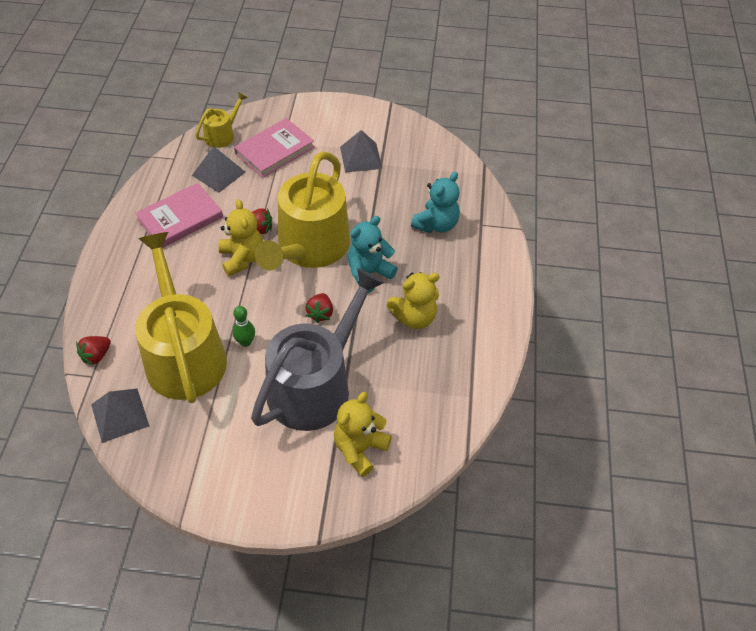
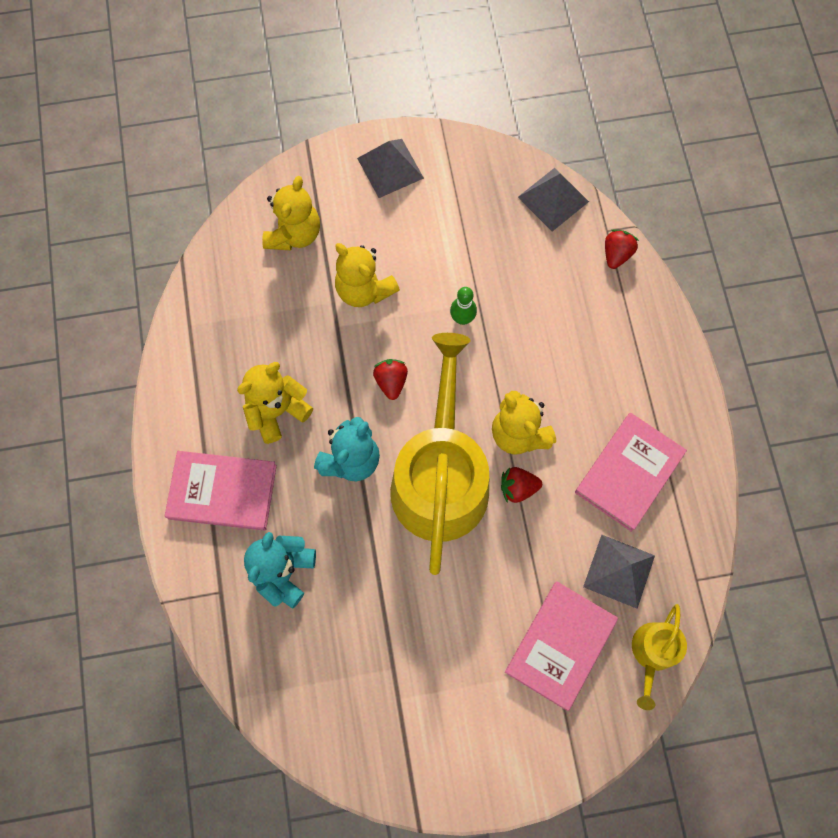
camera: 165 degrees right, 20 degrees up
(183, 354) = (523, 283): yellow watering can -> none
(315, 385) = (364, 289): grey watering can -> yellow teddy bear
(360, 157) = (427, 673): grey pyramid -> grey pyramid (390, 168)
(467, 277) = (222, 492): none -> pink book

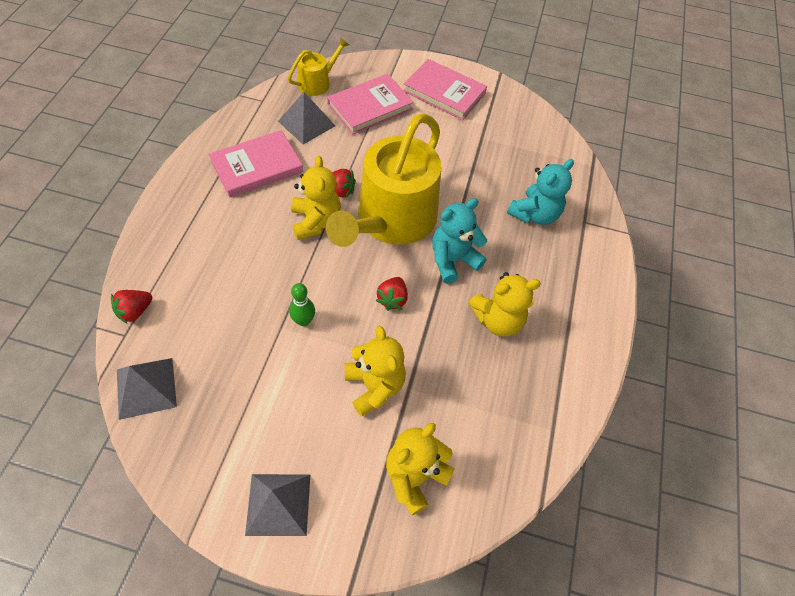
camera: 160 degrees left, 15 degrees down
(222, 492) = (563, 281): pink book -> pink book (444, 92)

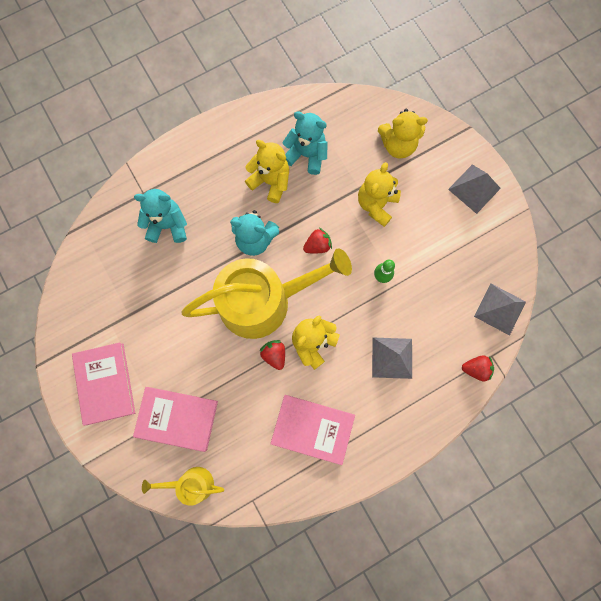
camera: 130 degrees left, 20 degrees up
(306, 123) = (240, 443): grey pyramid -> grey pyramid (392, 357)
(495, 376) = (306, 155): none -> turquoise teddy bear

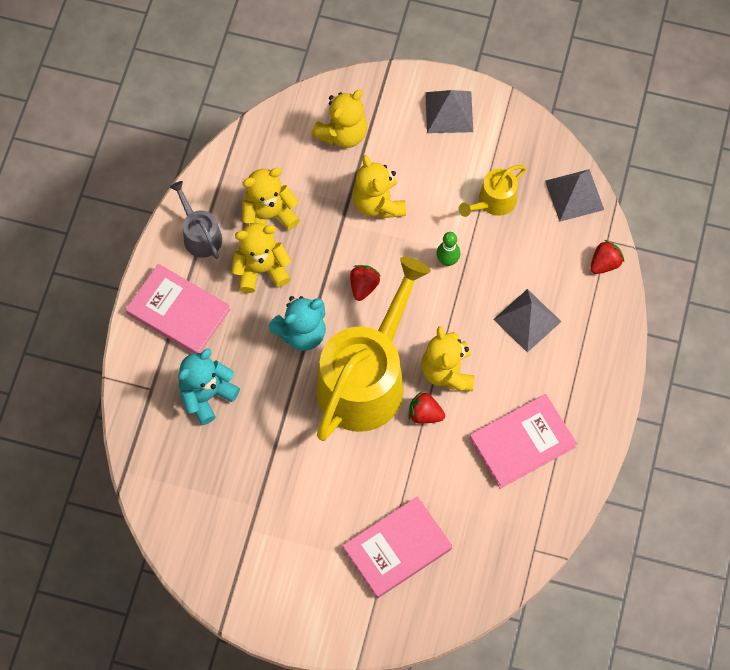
camera: 45 degrees left, 10 degrees down
(105, 383) = (300, 583): pink book -> pink book (178, 312)
(191, 483) = (468, 588): yellow watering can -> yellow watering can (493, 201)
(258, 131) = (200, 235): none -> grey watering can
(306, 155) = (269, 216): turquoise teddy bear -> yellow teddy bear

